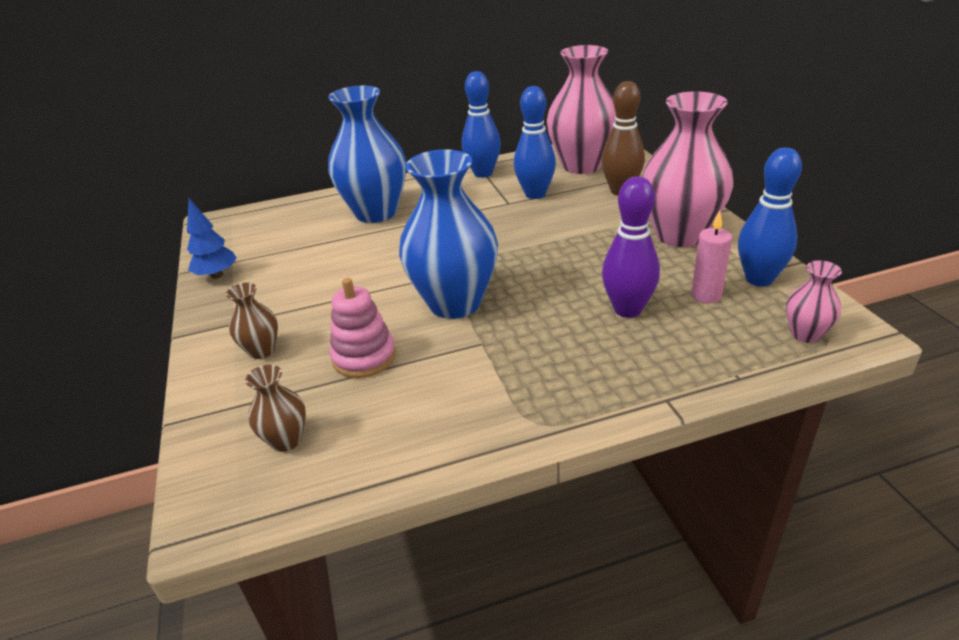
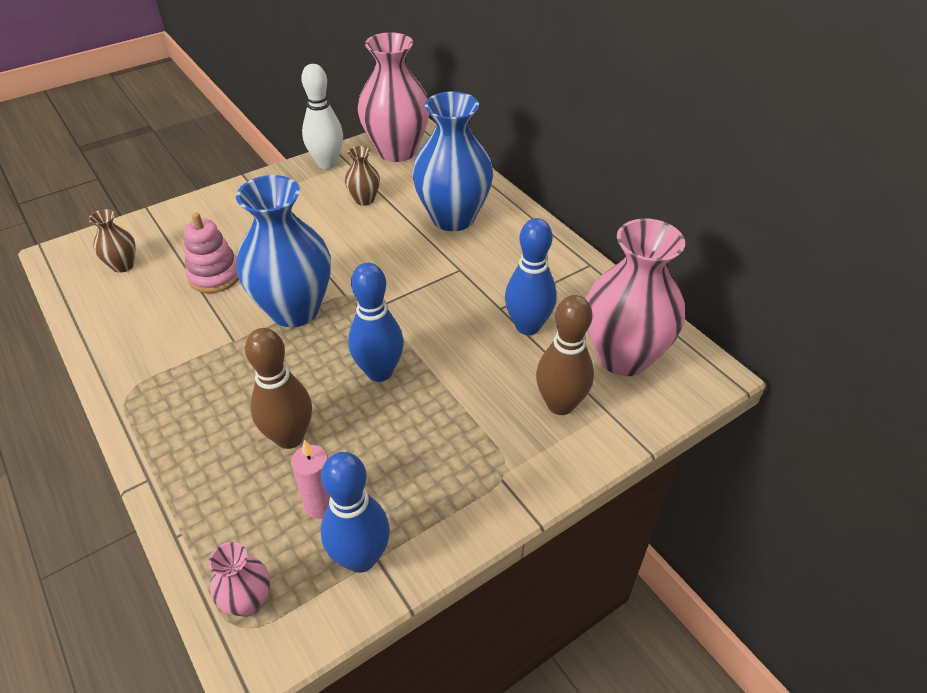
camera: 70 degrees right, 10 degrees up
(217, 275) = (327, 163): blue tree -> white bowling pin
(262, 350) = (224, 221): brown vase -> brown vase (364, 200)
(483, 173) = (569, 273): blue bowling pin -> blue bowling pin (379, 372)
(627, 309) = (289, 437): purple bowling pin -> brown bowling pin
(679, 235) = (456, 473): pink vase -> pink vase (397, 151)

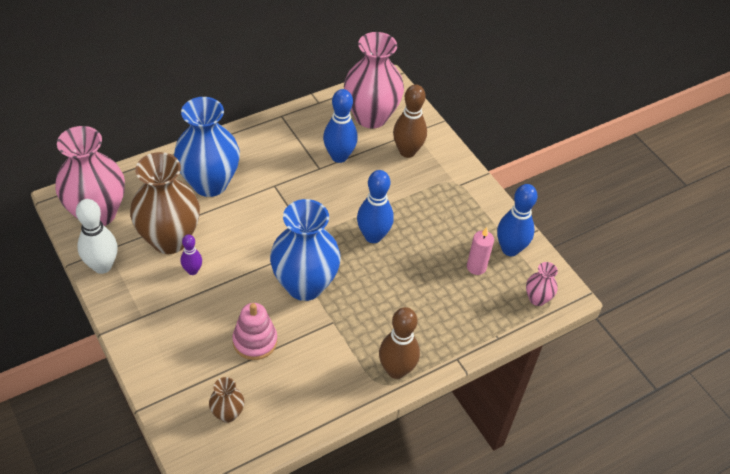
camera: 90 degrees left, 5 degrees up
(289, 437) = (426, 284): brown bowling pin -> brown bowling pin (396, 370)
(319, 220) = (192, 271): none -> purple bowling pin
(364, 200) = (169, 239): brown vase -> brown vase, size x2.18

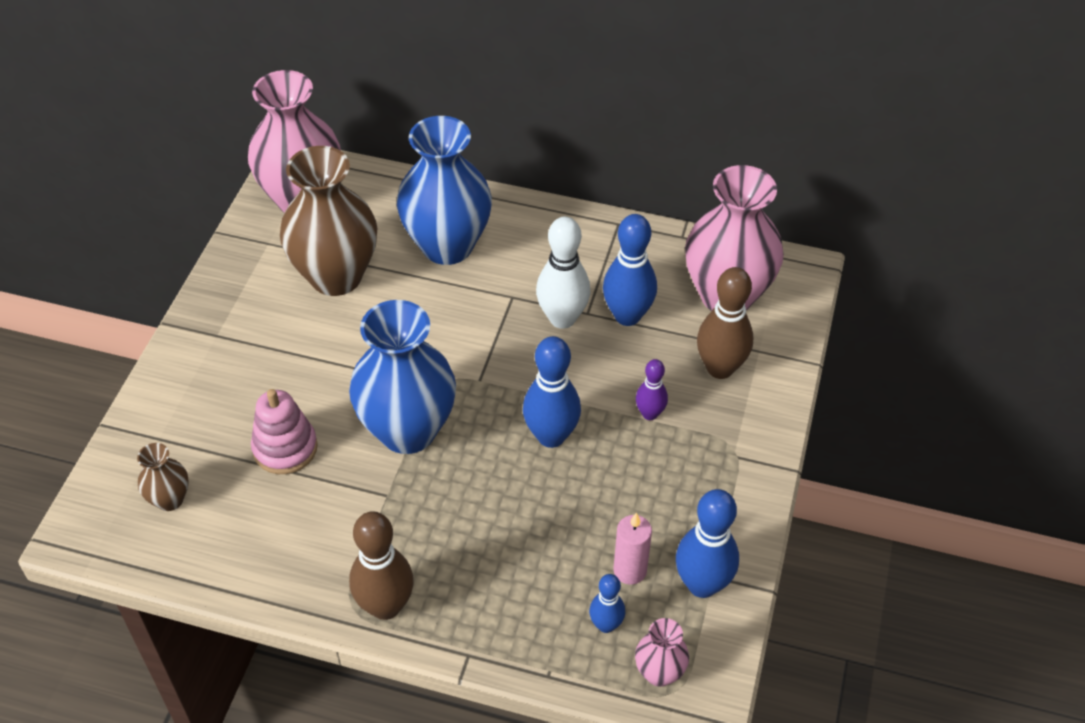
camera: 50 degrees right, 0 degrees up
(102, 266) = (243, 256): white bowling pin -> white bowling pin (562, 318)
(192, 271) = (317, 326): purple bowling pin -> purple bowling pin (650, 414)
(494, 297) = (606, 625): none -> blue bowling pin

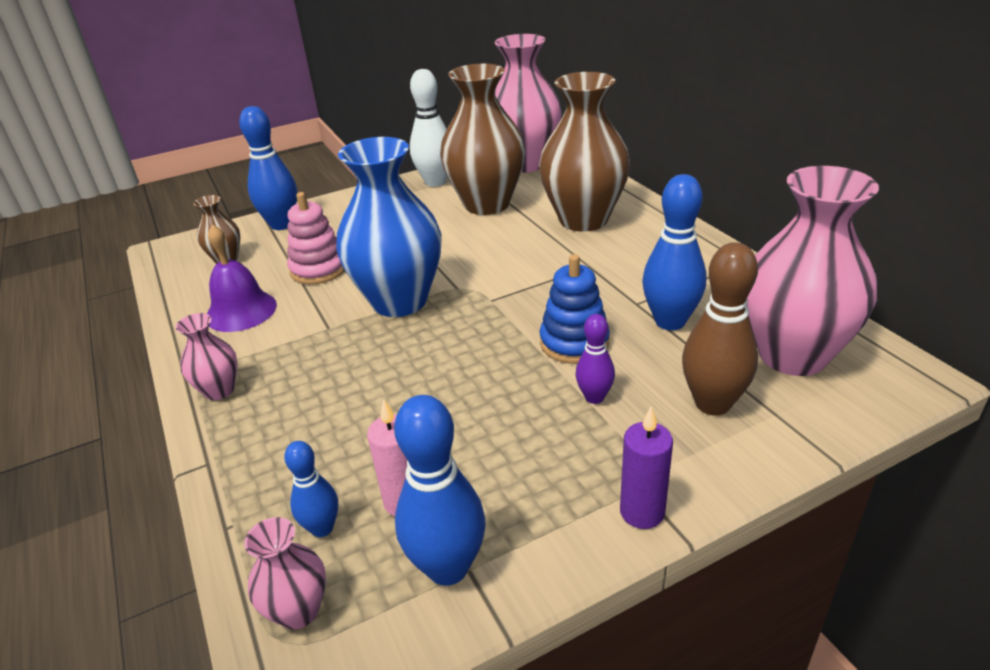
camera: 50 degrees right, 15 degrees down
(282, 535) = (241, 311): none -> purple bell
(385, 606) = (219, 390): brown bowling pin -> pink vase
(447, 246) = (583, 219): blue vase -> brown vase
(551, 436) = (489, 363): blue bowling pin -> blue bowling pin (282, 224)
(562, 318) = (610, 296): white bowling pin -> white bowling pin (435, 182)
(586, 378) = (574, 342): none -> blue stacking toy
(758, 471) = (642, 512): none -> purple candle

